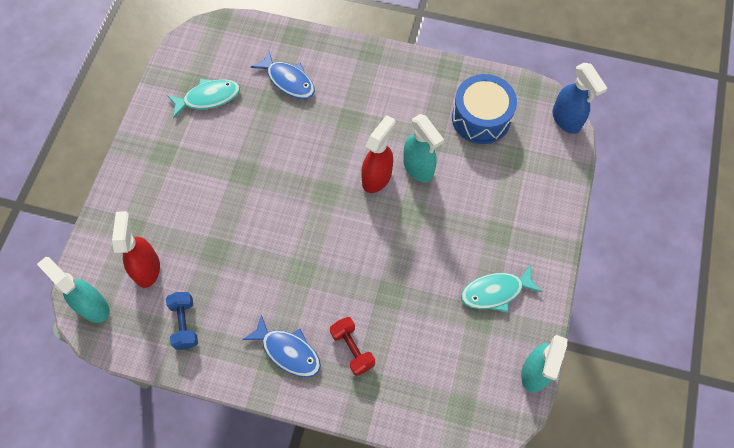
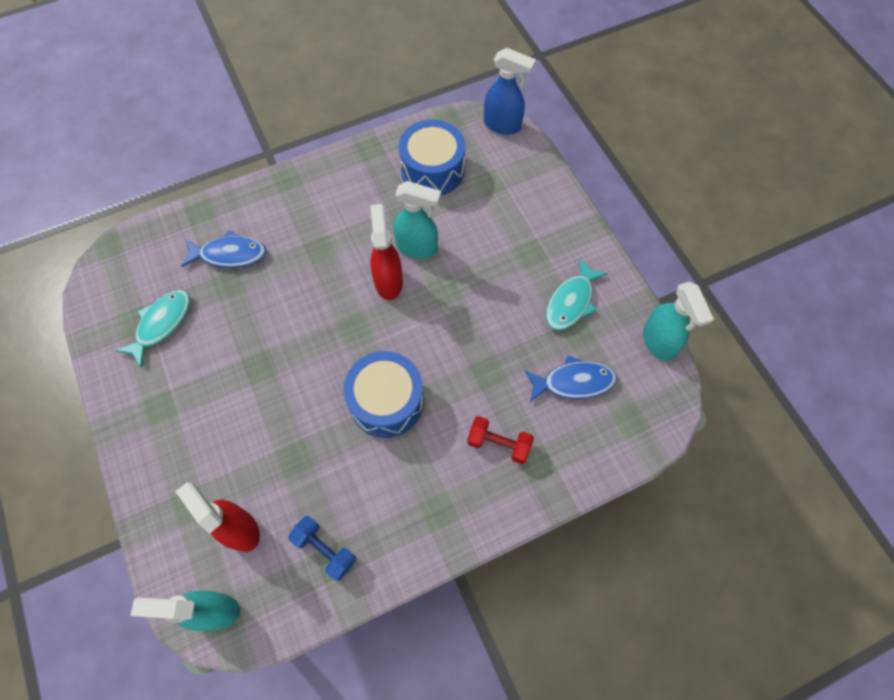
camera: 40 degrees left, 0 degrees up
(288, 351) = (444, 493): blue fish -> blue fish (573, 382)
(304, 260) = (386, 401): none -> blue drum

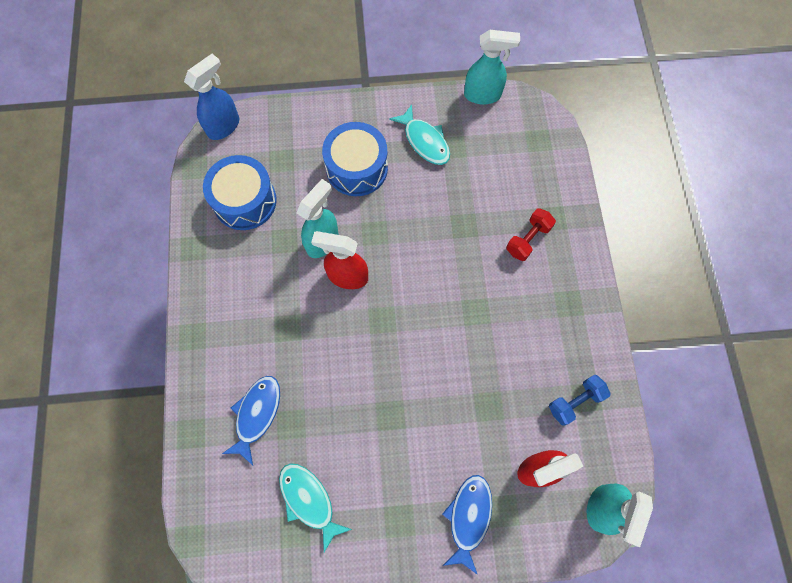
camera: 70 degrees left, 5 degrees up
(386, 401) = (462, 314): blue drum -> blue drum (357, 168)
(573, 382) = (495, 166): blue fish -> blue fish (468, 517)

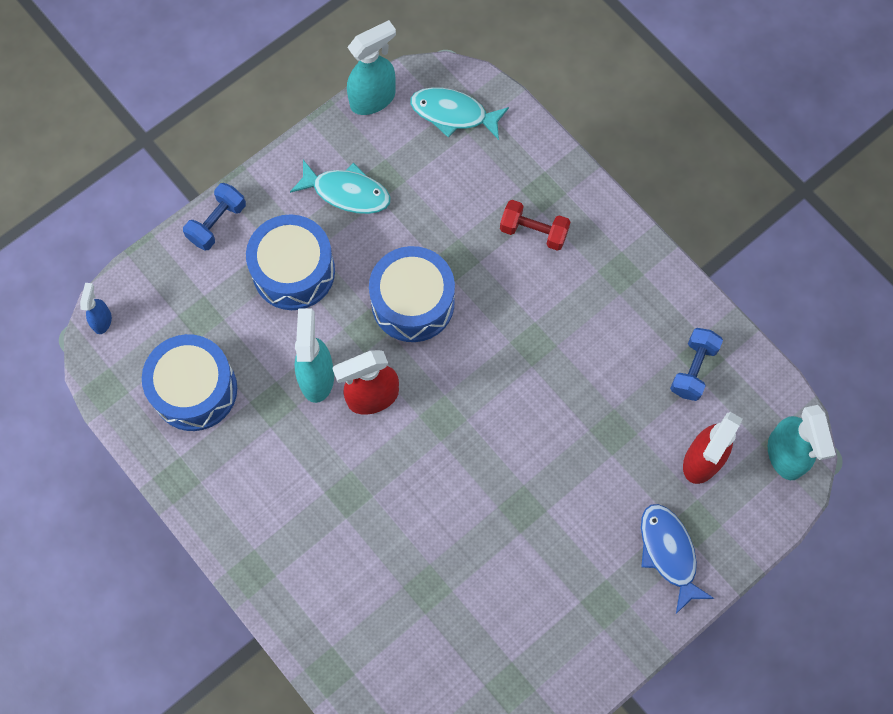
camera: 35 degrees left, 0 degrees up
(224, 126) = (102, 320): blue spray bottle -> blue spray bottle, size x0.55
(256, 414) = (384, 604): blue fish -> none
(309, 500) = (502, 649): turquoise fish -> turquoise fish (453, 114)
(333, 111) = (217, 223): none -> blue dumbbell
(416, 234) = (413, 302): none -> blue drum
(528, 239) = (533, 232): red dumbbell -> red dumbbell turned 75 degrees counterclockwise

